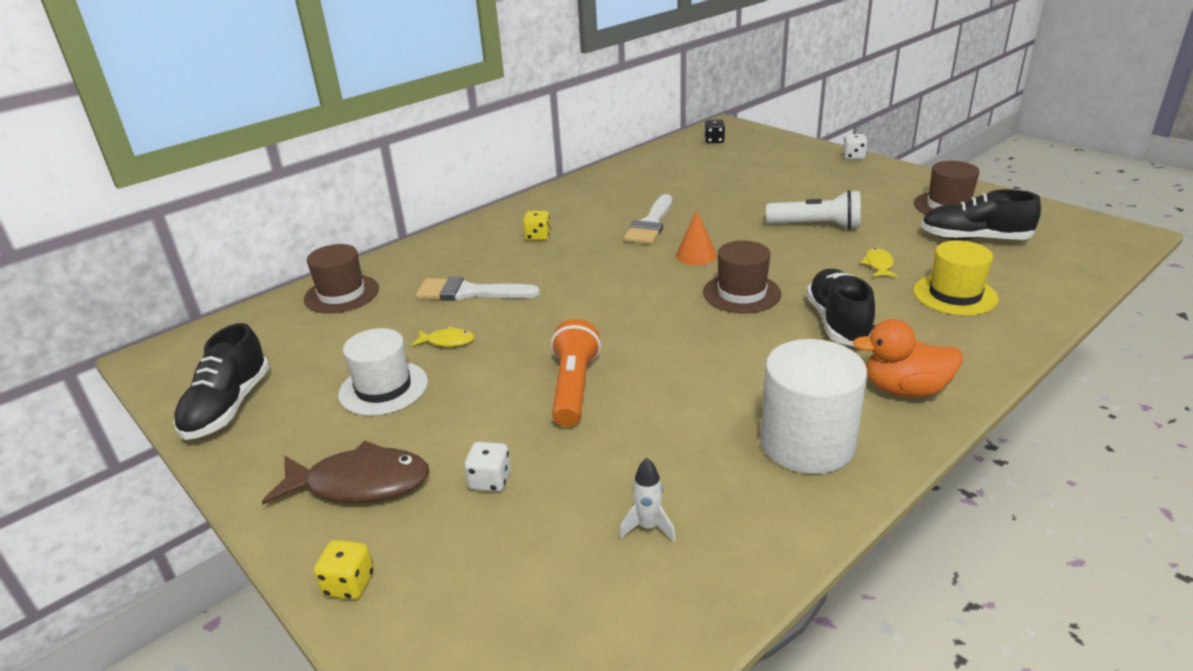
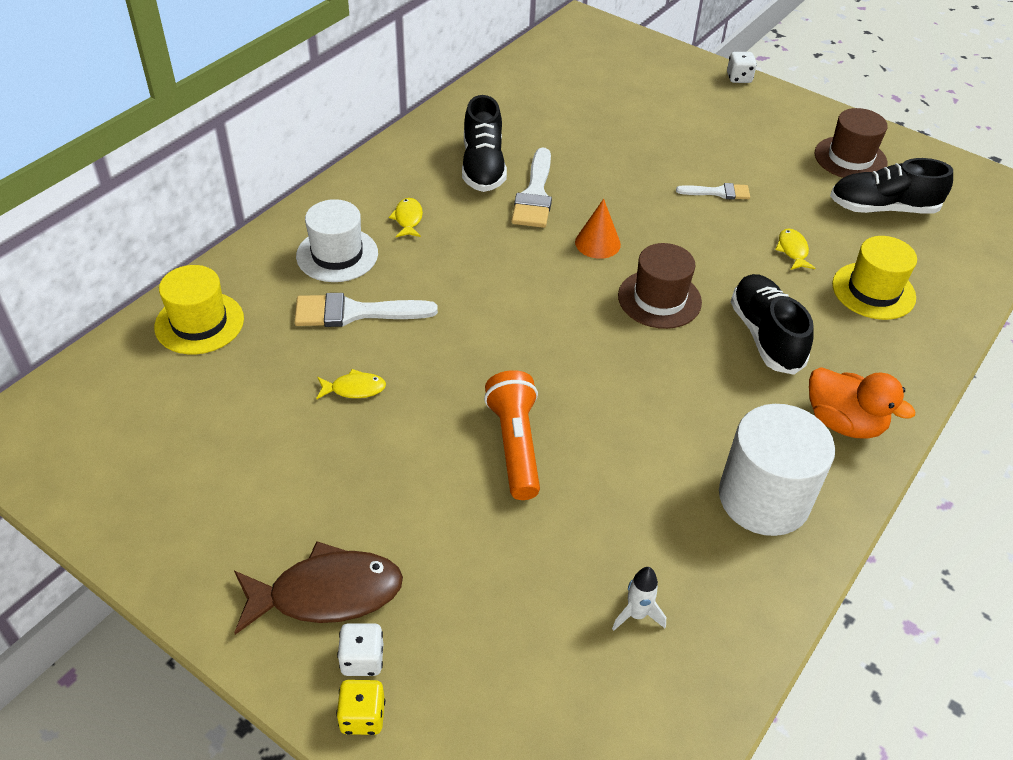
camera: 15 degrees left, 15 degrees up
(228, 407) = (131, 503): black shoe -> black shoe (483, 166)
(341, 294) = (199, 323): brown hat -> yellow hat
(383, 388) = (304, 462): white hat -> white hat (337, 255)
(490, 481) = (464, 575): white dice -> white dice (362, 659)
(538, 236) = (408, 219): yellow dice -> yellow fish
(714, 141) = (575, 50): black dice -> none
(816, 226) = (718, 192): white flashlight -> white brush
(904, 389) = (843, 422): orange duck -> orange duck turned 135 degrees counterclockwise

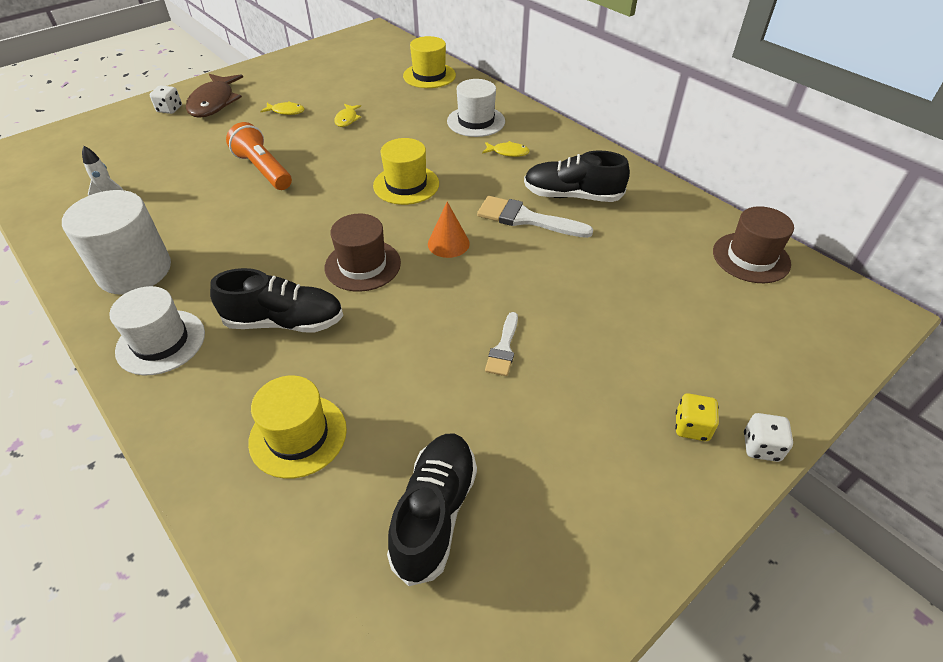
camera: 105 degrees right, 0 degrees up
(355, 312) = (414, 124): white brush -> none
(362, 716) = (141, 107): yellow dice -> yellow dice (691, 427)
(503, 294) = (406, 185): none -> yellow hat
(514, 445) = (263, 170): orange flashlight -> orange flashlight turned 135 degrees counterclockwise
(792, 250) = (389, 383): yellow fish -> yellow fish (286, 111)
(843, 422) = (161, 342): orange duck -> white hat
(850, 158) = (552, 520): brown hat -> brown hat (751, 257)

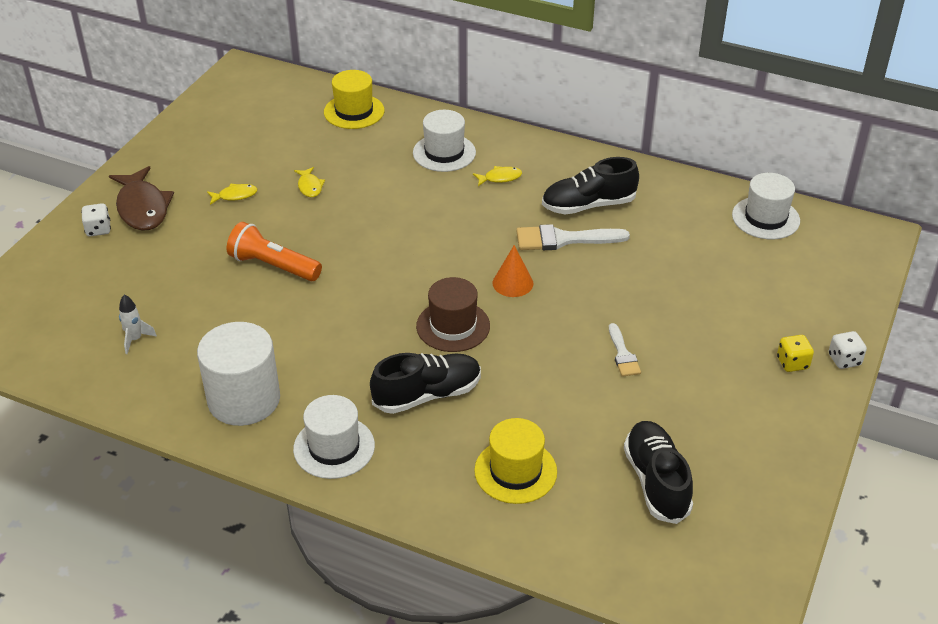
camera: 25 degrees left, 5 degrees down
(406, 185) = (429, 239): yellow hat -> none
(751, 257) = (765, 218): brown hat -> white hat

